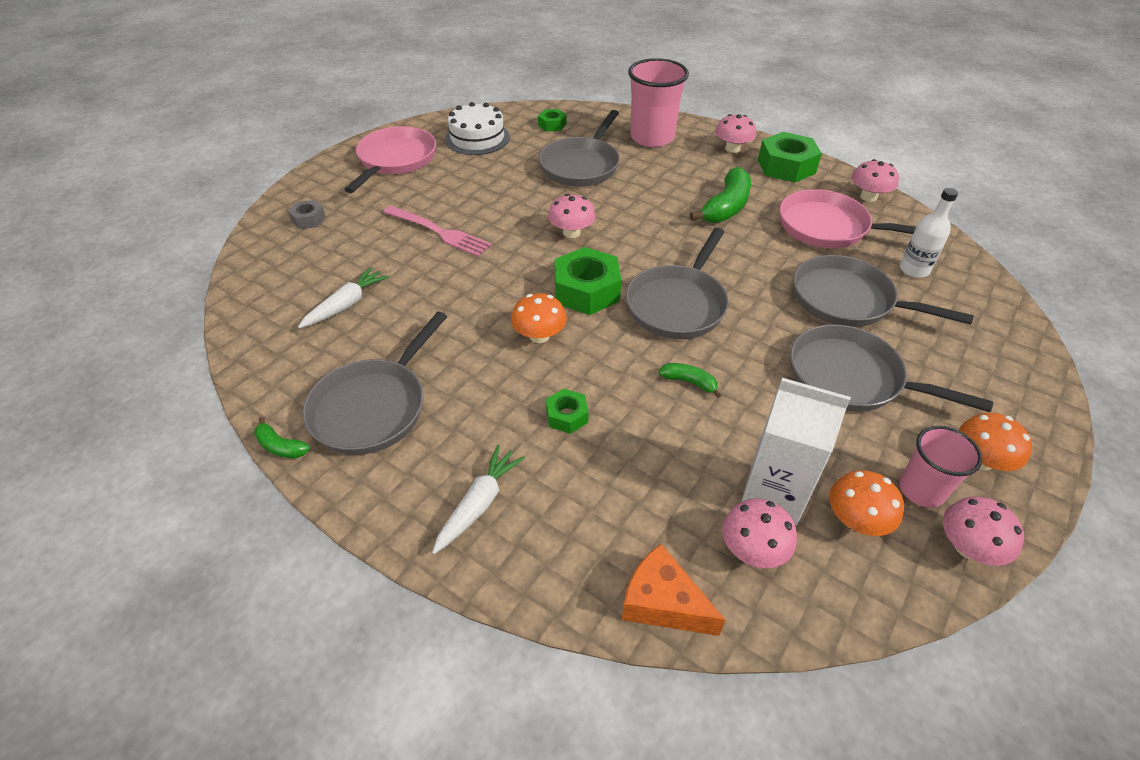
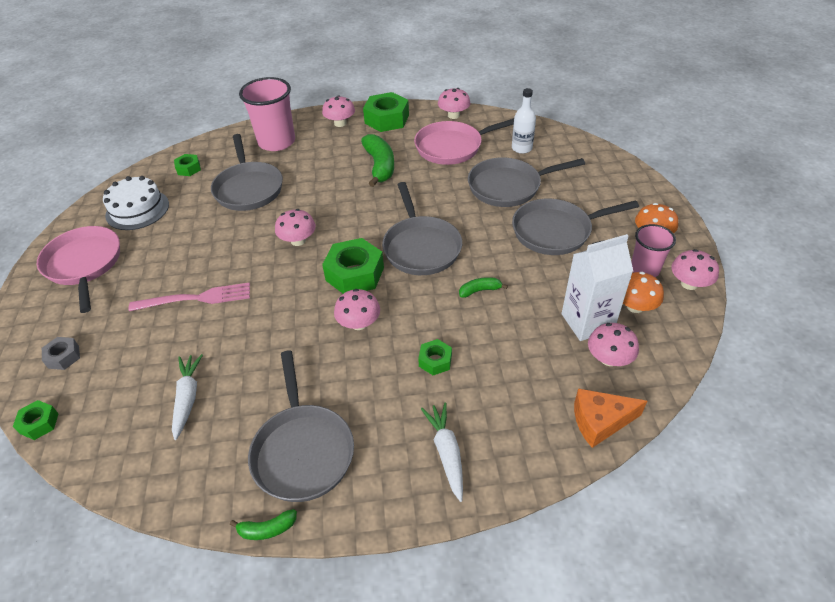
camera: 40 degrees left, 0 degrees up
(244, 256) = (39, 423): none -> green nut
(539, 335) = (359, 323): orange mushroom -> pink mushroom

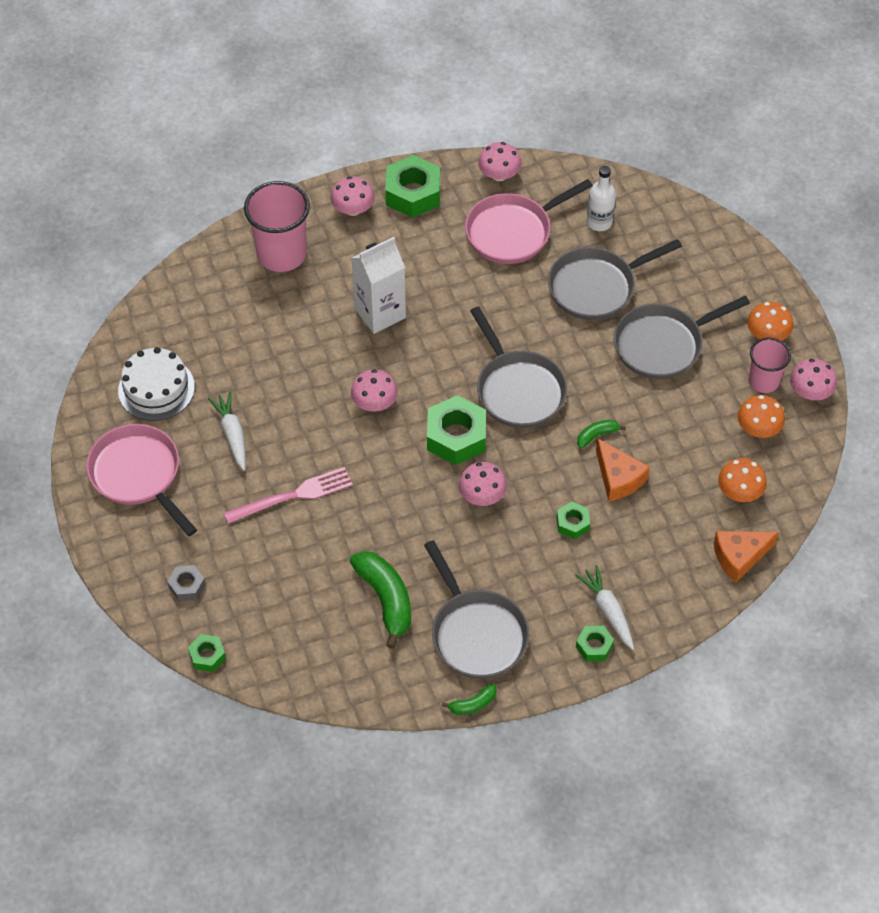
camera: 15 degrees left, 10 degrees up
(187, 398) = (342, 605): white carrot -> white carrot (232, 434)
(189, 169) = (187, 315): green nut -> green nut (594, 646)
(248, 188) = (280, 336): grey pan -> none
(380, 166) = (431, 276): green banana -> green banana (385, 599)
(490, 328) = (618, 478): none -> orange cheese
(587, 322) = (713, 455): white carton -> white carton (380, 313)
(609, 358) = (739, 492): pink mushroom -> orange mushroom

